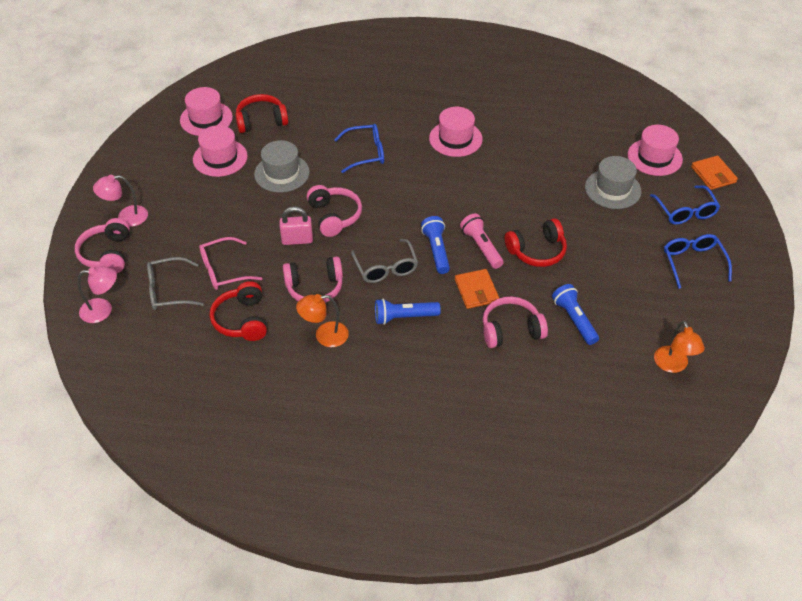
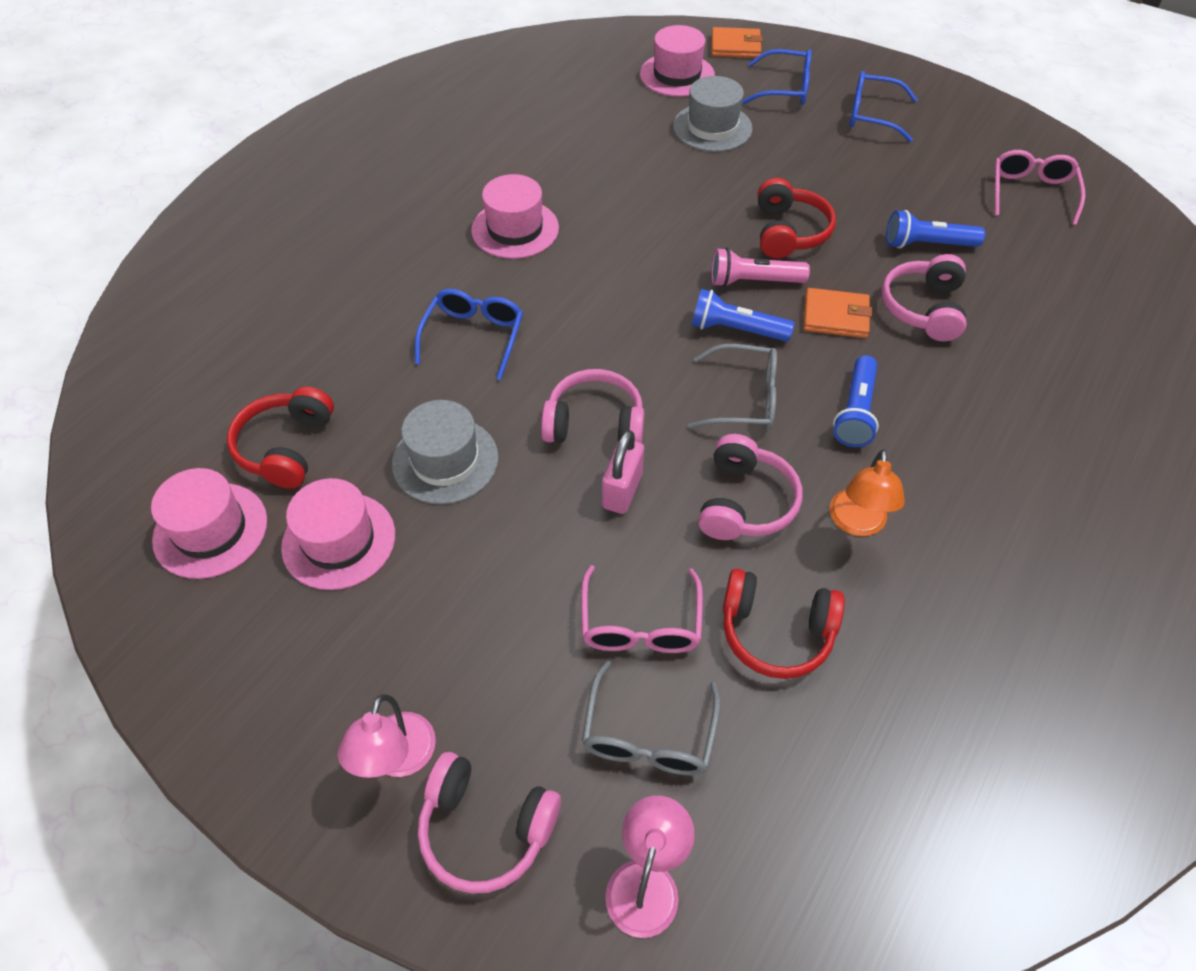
camera: 65 degrees left, 5 degrees up
(673, 365) = (1031, 193): orange lamp -> pink glasses

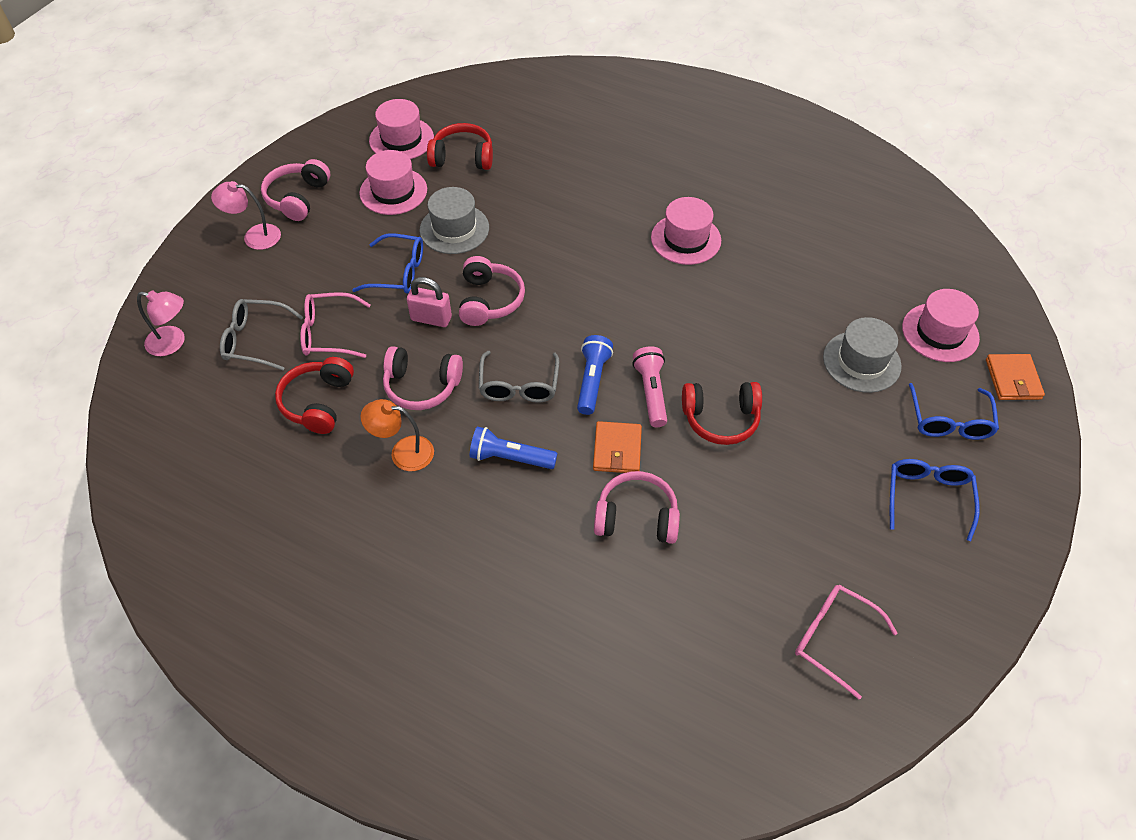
camera: 85 degrees right, 0 degrees up
(474, 336) = (566, 229): blue glasses -> blue glasses (398, 272)
(486, 828) = (212, 275): pink headphones -> pink headphones (298, 198)
(927, 244) = (726, 529): blue flashlight -> none
(1031, 193) = (833, 638): pink glasses -> pink glasses turned 150 degrees counterclockwise

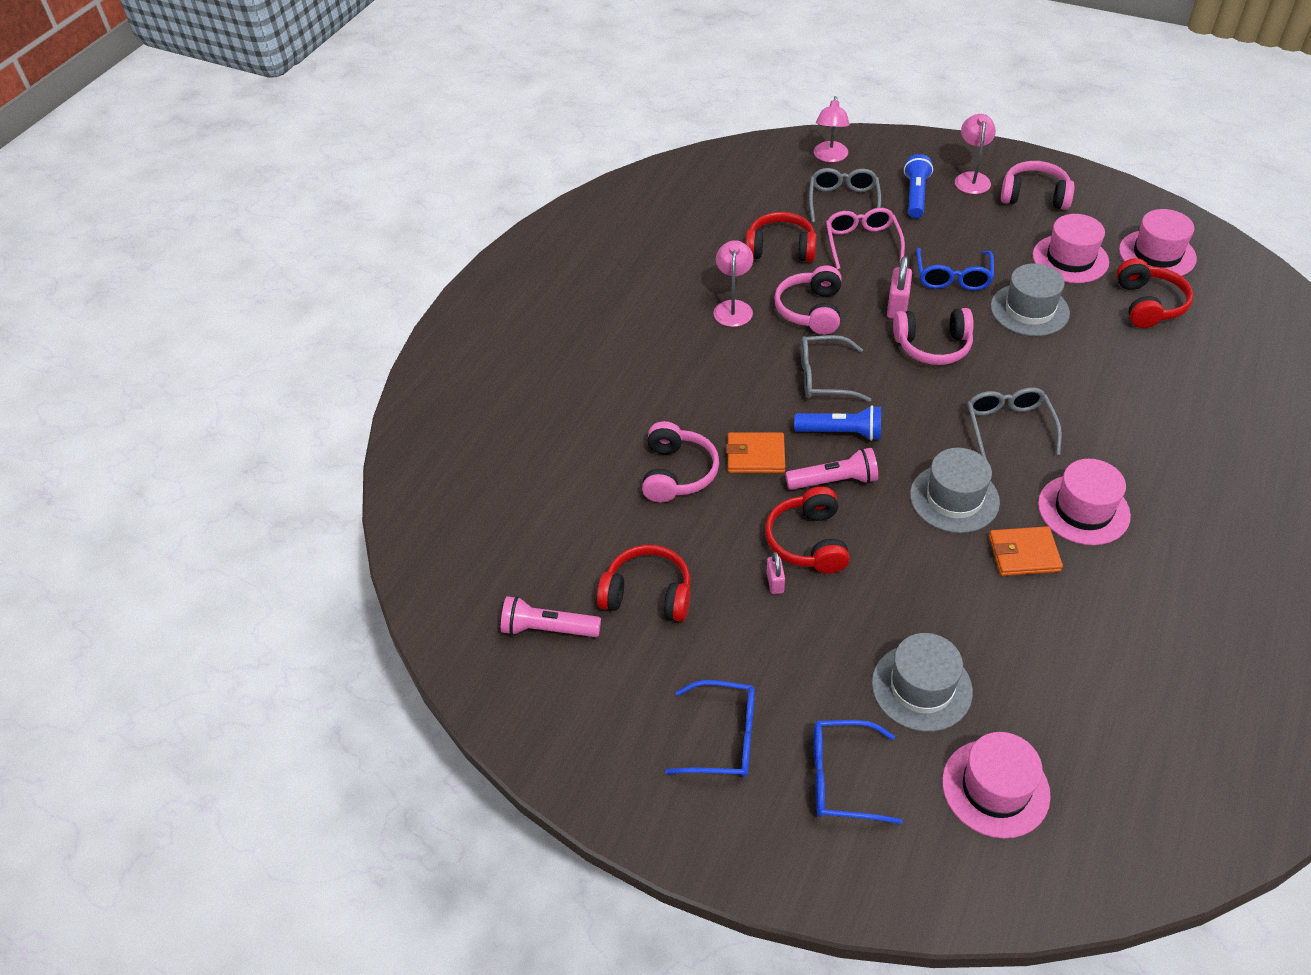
camera: 90 degrees right, 5 degrees down
(403, 452) = (733, 307): orange lamp -> pink lamp
(510, 458) = (736, 378): blue flashlight -> blue flashlight (915, 195)
(594, 267) = (1008, 426): none -> grey glasses
(673, 313) = (954, 498): none -> grey hat
(767, 447) = (775, 582): none -> pink padlock
(786, 549) = (648, 594): none -> red headphones
(833, 638) = (548, 629): pink glasses -> pink flashlight
(1012, 379) = (929, 871): orange wallet -> orange wallet (1023, 554)

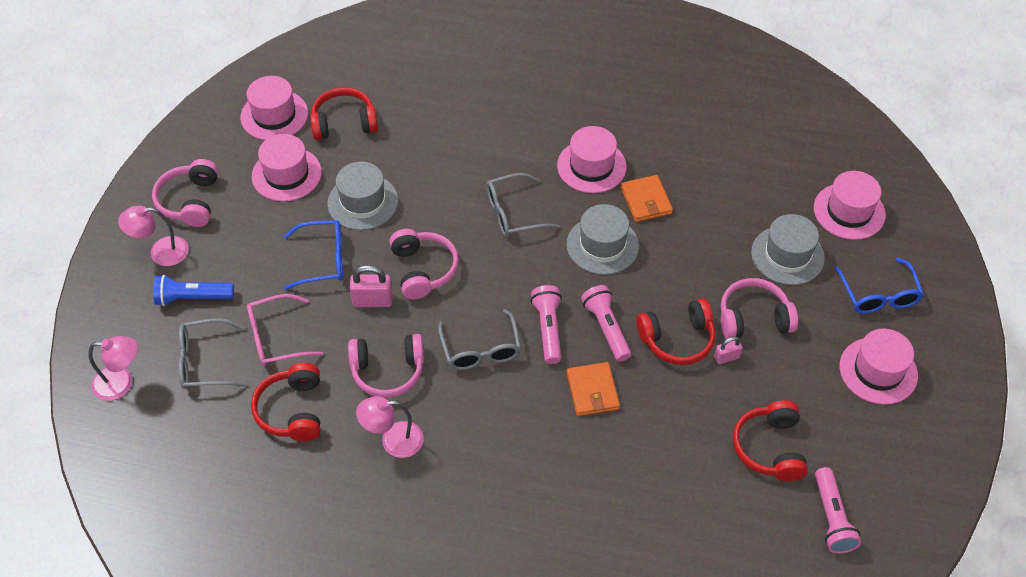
camera: 105 degrees left, 5 degrees up
(677, 473) = (630, 451): pink headphones -> pink headphones (753, 318)
(724, 738) = (878, 371): blue glasses -> pink hat
(841, 432) = (548, 329): blue flashlight -> pink flashlight

